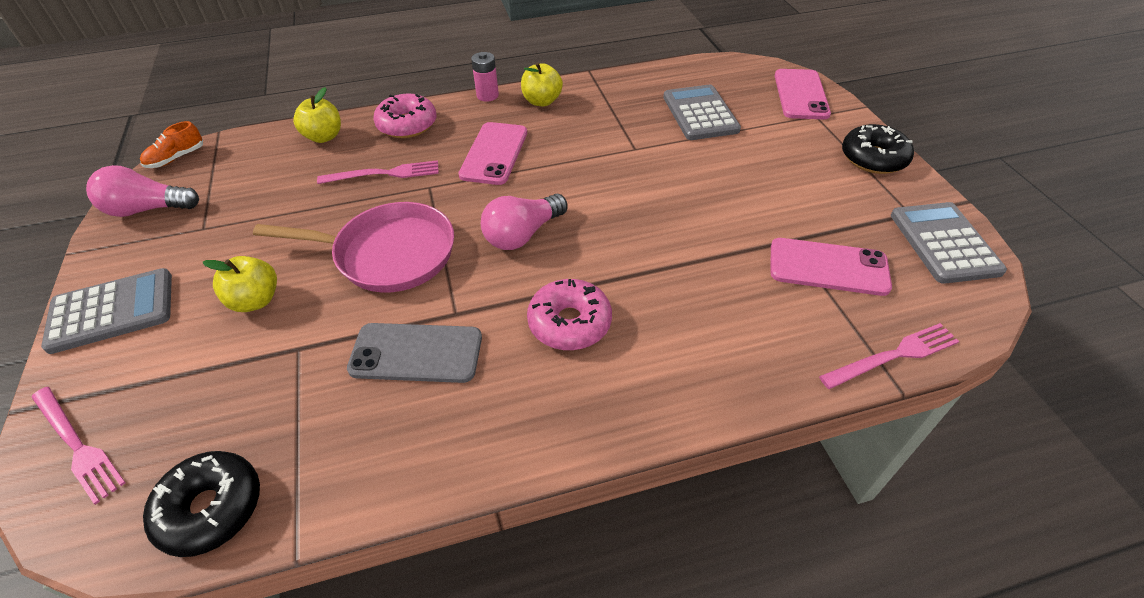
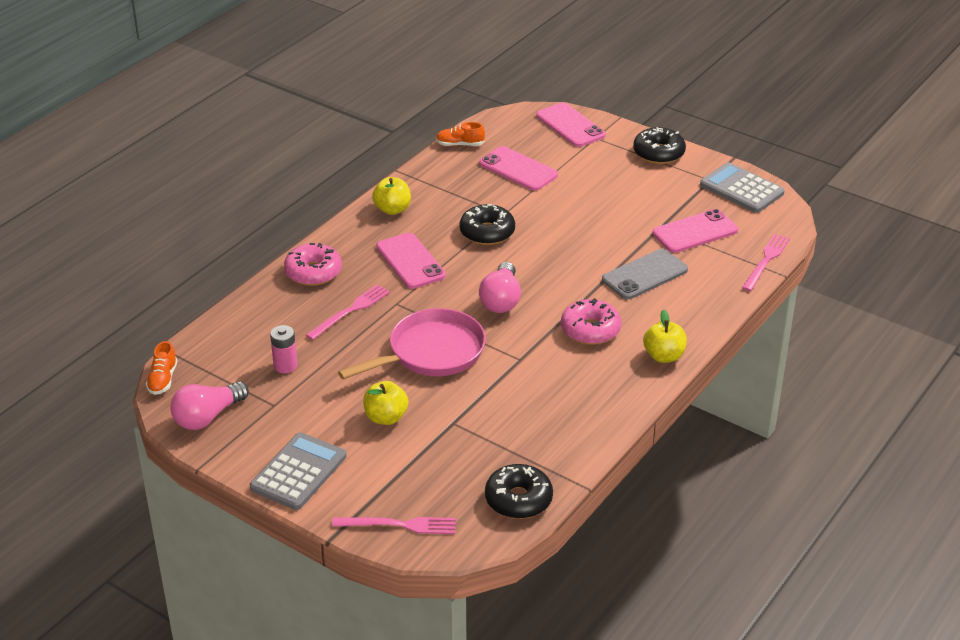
camera: 40 degrees left, 10 degrees down
(324, 137) = (260, 310): yellow apple -> yellow apple (664, 356)
(416, 353) = (525, 387): grey phone -> grey phone (644, 275)
(487, 95) = (343, 223): pink battery -> pink battery (285, 366)
(597, 159) = (487, 232): none -> black donut
(671, 71) = (460, 144): none -> orange shoe
(700, 113) = (518, 169): grey calculator -> pink phone

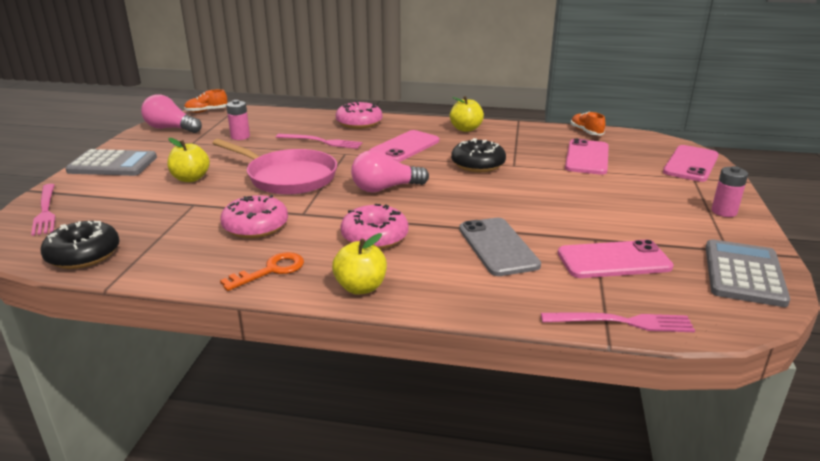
camera: 65 degrees right, 10 degrees down
(528, 391) = (255, 226): none -> pink donut
(612, 395) = (271, 270): none -> orange key
(644, 275) = (498, 247): grey phone -> grey phone turned 45 degrees clockwise
(658, 153) = (724, 212): black donut -> pink battery
(695, 232) = (614, 260): pink phone -> pink phone turned 45 degrees counterclockwise

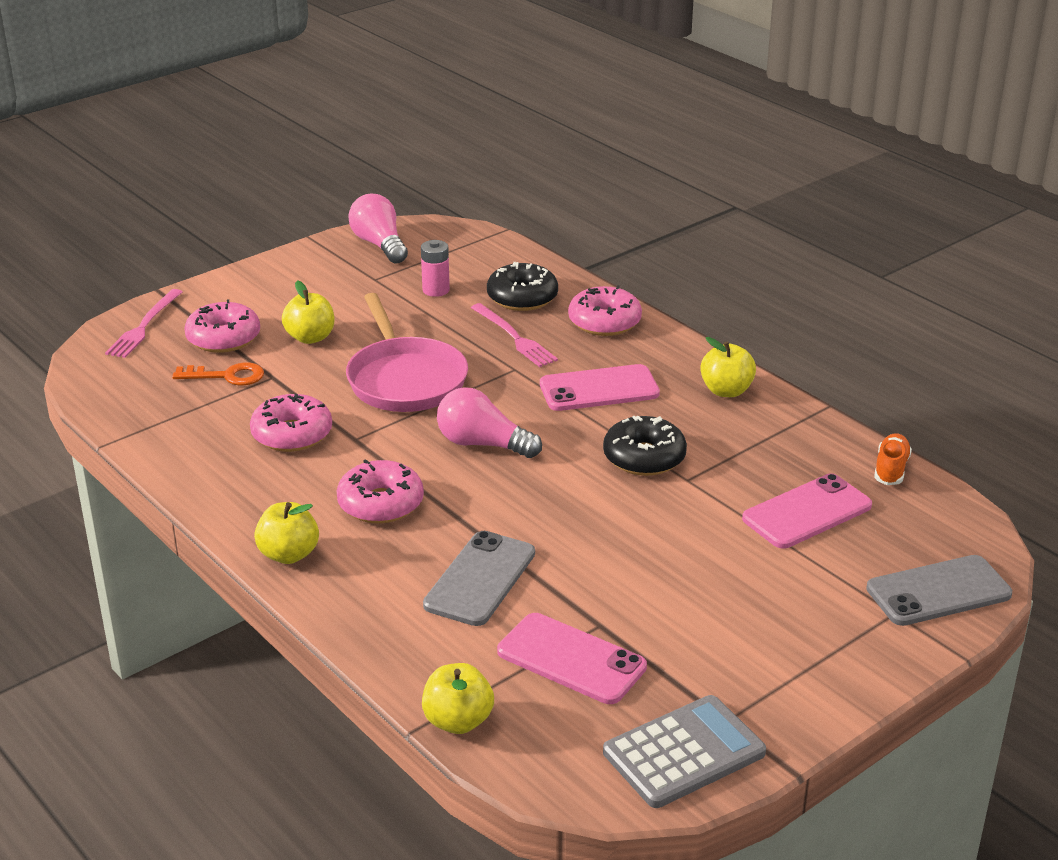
camera: 40 degrees right, 5 degrees up
(83, 255) = (120, 398): black donut -> black donut (522, 297)
(113, 164) = (263, 282): grey calculator -> none
(124, 197) = (223, 338): none -> pink donut
(206, 111) = (453, 227): orange shoe -> none
(271, 270) = (241, 495): orange key -> orange key (227, 376)
(622, 322) = (458, 721): pink fork -> yellow apple
(691, 164) = (938, 591): pink phone -> grey phone
(724, 212) = (829, 676): pink battery -> none

